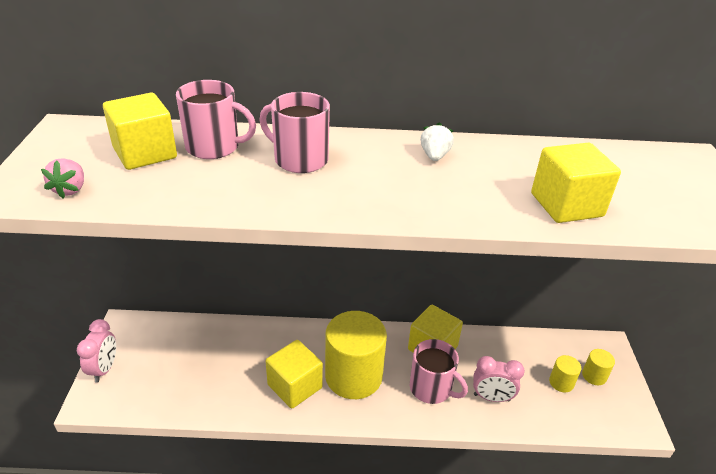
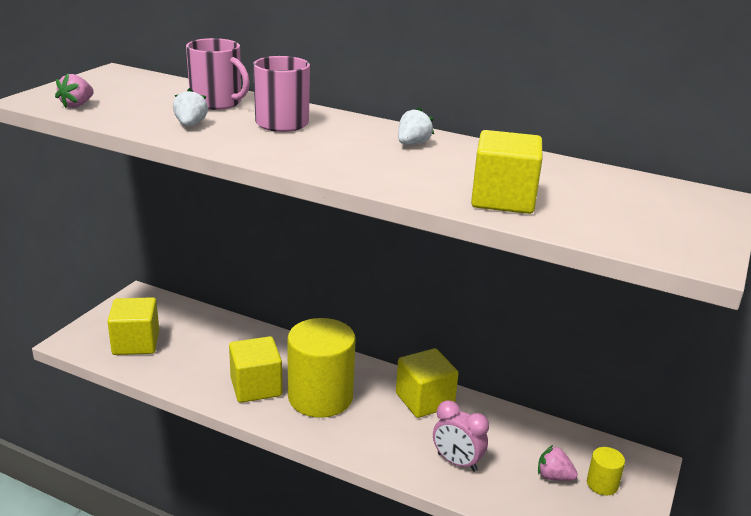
camera: 25 degrees right, 10 degrees down
(104, 369) = (99, 322): pink clock -> none
(145, 153) = (157, 96): yellow cube -> yellow cube (136, 343)
(218, 186) = (190, 125): none -> white strawberry
(431, 388) = (395, 433): pink mug -> none
(561, 382) = (553, 477): yellow cylinder -> pink strawberry

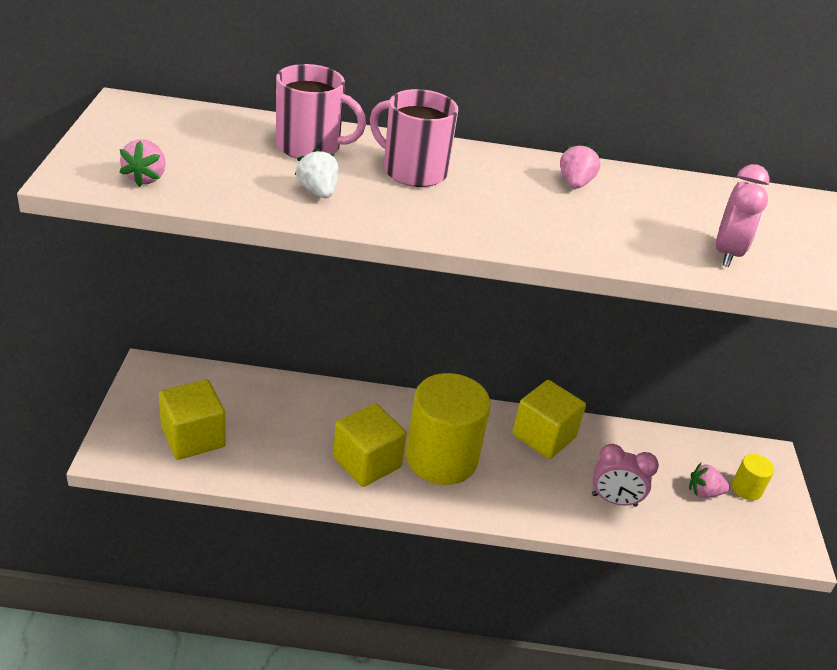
camera: 25 degrees left, 10 degrees up
(412, 144) = (575, 183): white strawberry -> pink strawberry
(503, 199) = (727, 253): yellow cube -> pink clock

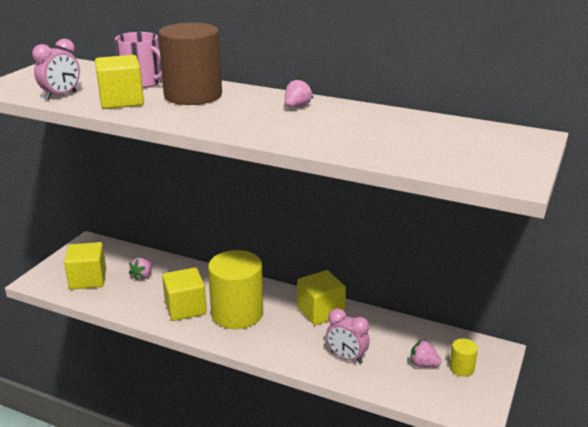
camera: 25 degrees right, 10 degrees down
(146, 178) = (31, 90): pink strawberry -> pink strawberry (142, 276)
(318, 192) = (121, 101): white strawberry -> yellow cube
(413, 171) = (193, 96): pink mug -> brown cylinder
(727, 253) = (366, 145): pink clock -> pink clock (61, 95)

